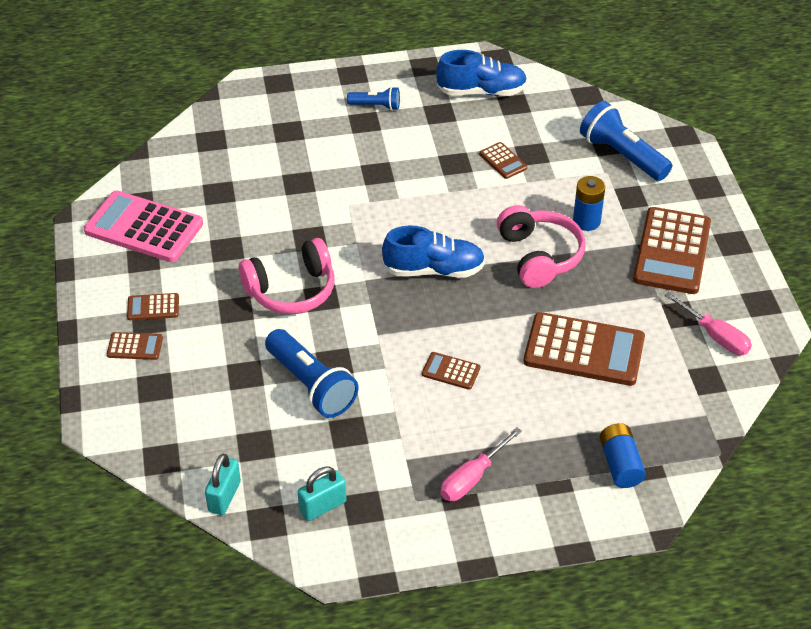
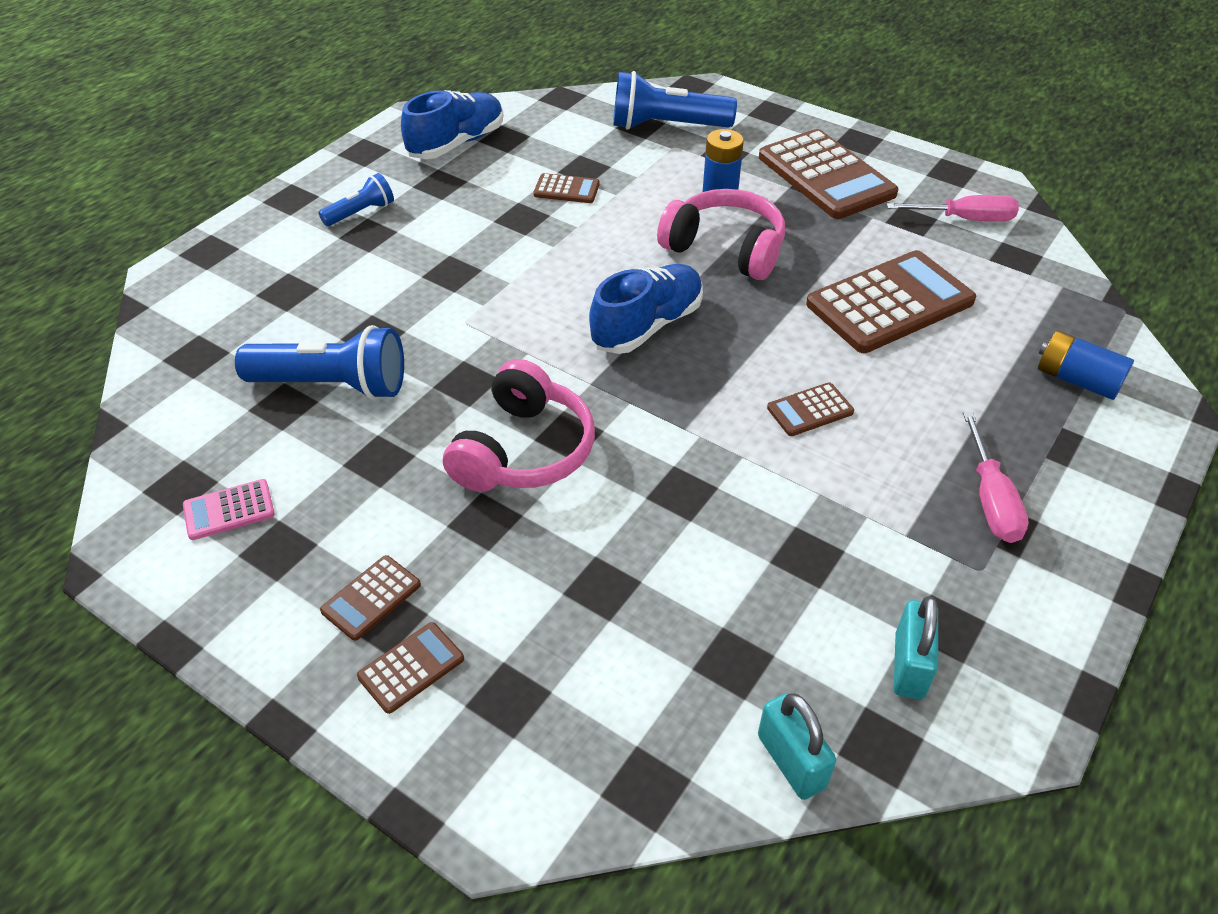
camera: 45 degrees left, 0 degrees up
(144, 228) = (229, 510): pink calculator -> pink calculator, size x0.46
(311, 385) = (694, 537): blue flashlight -> blue flashlight (332, 385)

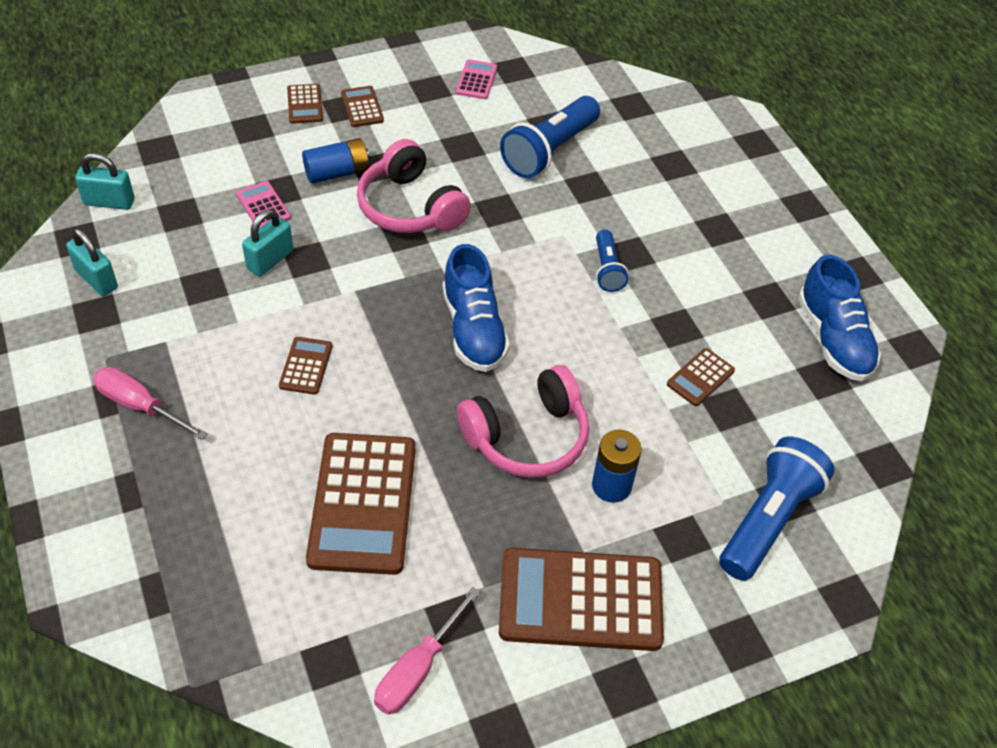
camera: 120 degrees right, 5 degrees up
(360, 213) = (753, 235): blue flashlight -> blue flashlight (607, 269)
(641, 583) = (263, 206): none -> pink calculator
(714, 521) = (270, 260): none -> turquoise padlock
(1076, 380) = (167, 561): blue battery -> blue battery (337, 172)

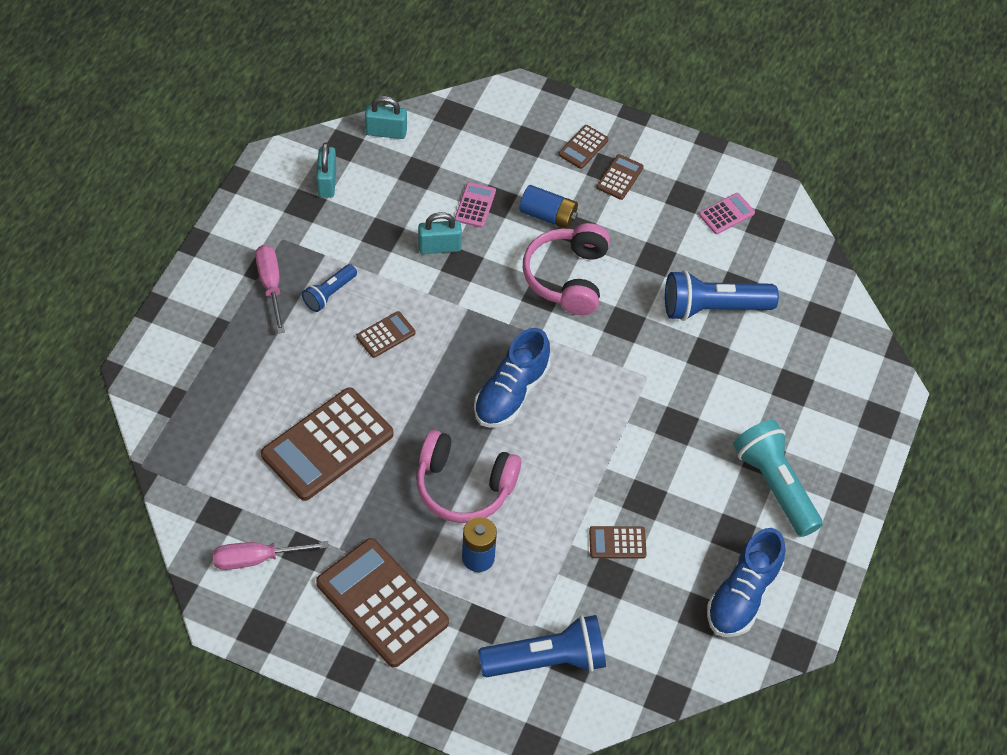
camera: 45 degrees right, 5 degrees up
(109, 202) = (386, 132): turquoise padlock -> turquoise padlock turned 45 degrees counterclockwise
(607, 269) = (647, 423): blue flashlight -> blue flashlight (329, 293)
(752, 242) = (775, 486): none -> turquoise flashlight

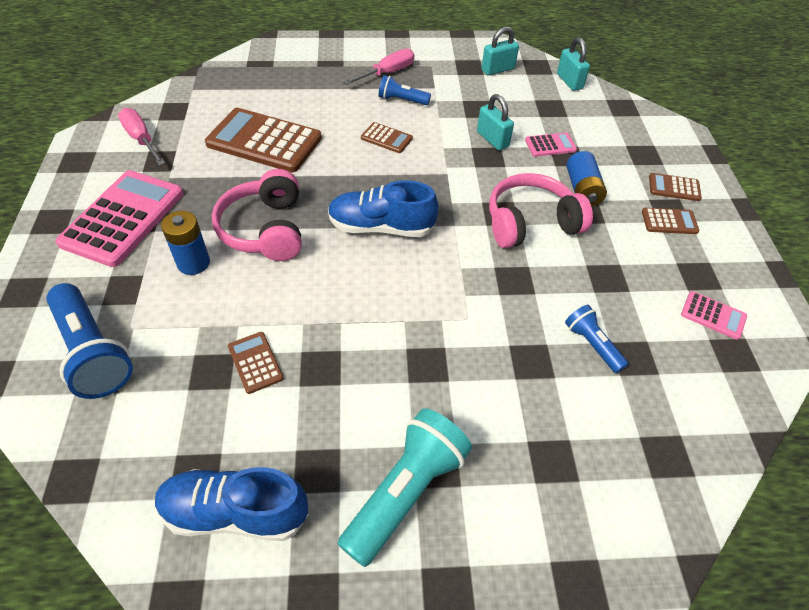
camera: 65 degrees right, 5 degrees down
(382, 603) = (123, 218): brown calculator -> pink calculator
(713, 308) = (592, 345): blue flashlight -> blue flashlight, size x0.55

